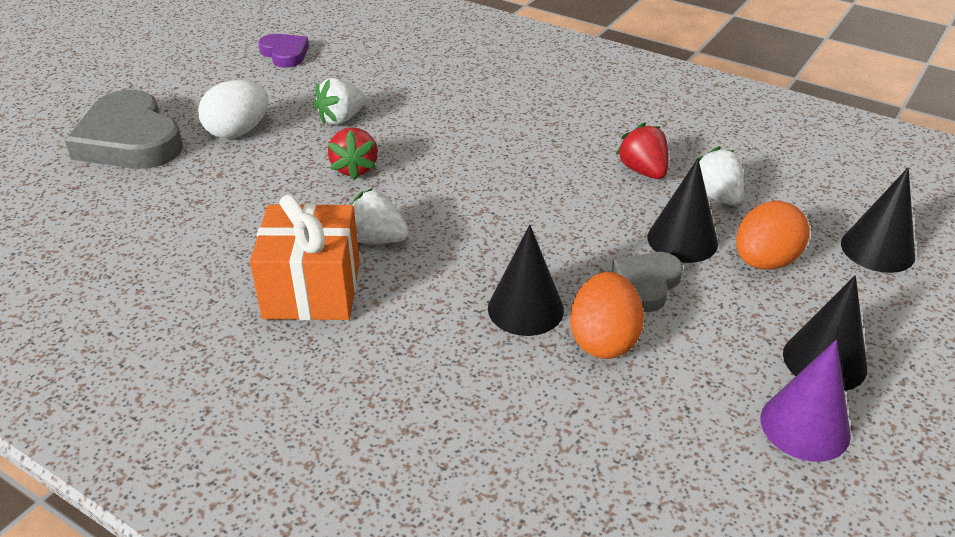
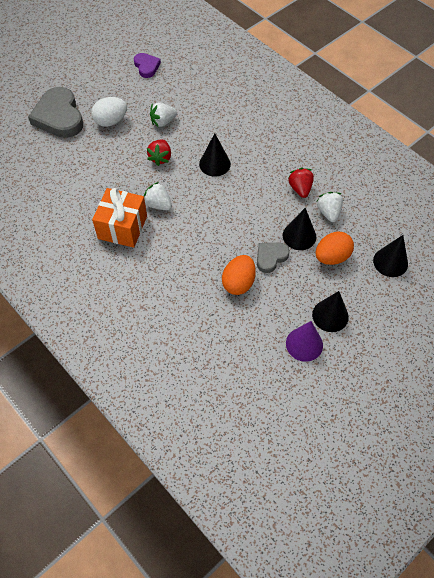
camera: 15 degrees right, 20 degrees up
(525, 309) = (211, 258): black cone -> black cone (214, 164)

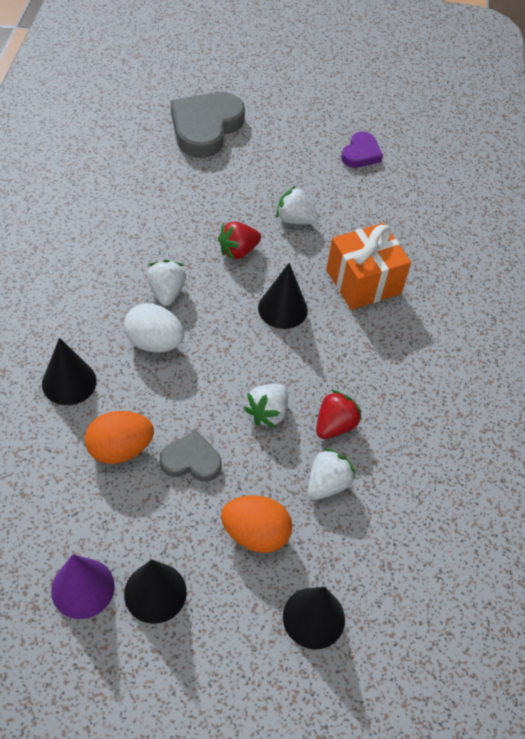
camera: 45 degrees right, 5 degrees down
(111, 121) = (245, 173): white egg -> white egg (154, 342)
(122, 227) = (102, 280): orange gift -> orange gift (363, 282)
(270, 210) = (267, 413): none -> white strawberry
(299, 236) = (255, 472): black cone -> black cone (69, 382)

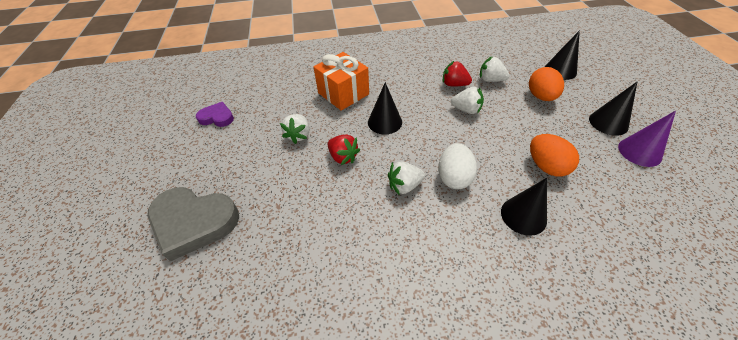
camera: 100 degrees left, 5 degrees down
(191, 460) = (523, 132): grey heart -> none

